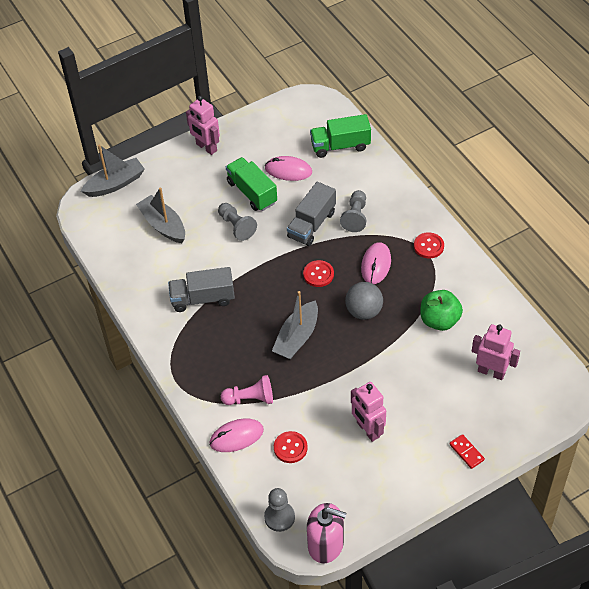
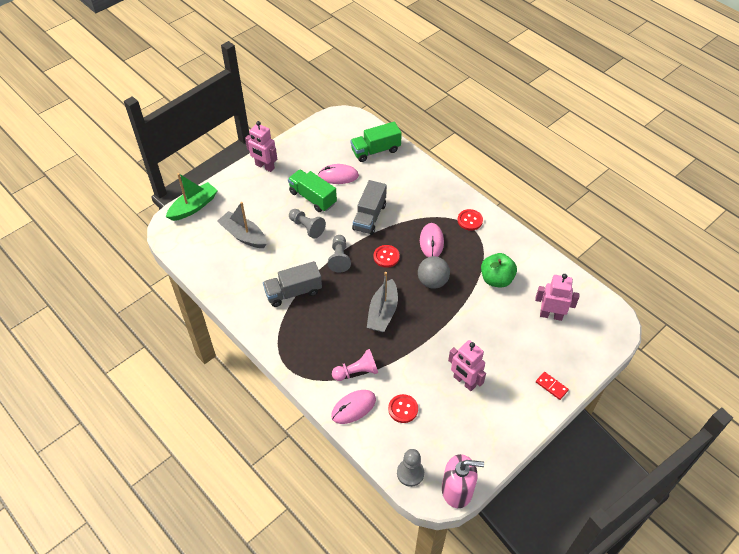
camera: 15 degrees left, 0 degrees up
(115, 184) = (193, 207): grey boat -> green boat
(355, 217) = (404, 205): grey pawn -> grey pawn (339, 258)

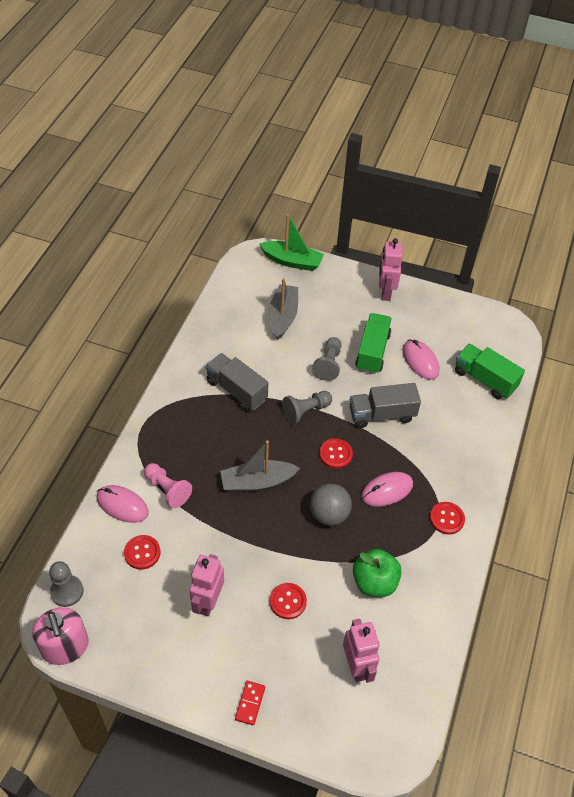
camera: 60 degrees right, 0 degrees up
(487, 333) = (288, 601): none -> red button

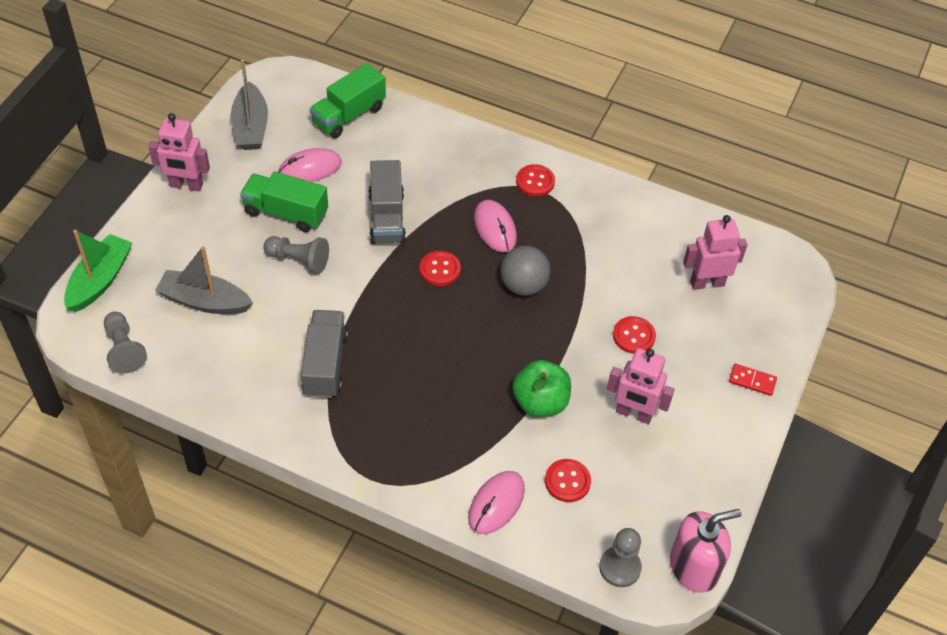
camera: 85 degrees left, 0 degrees up
(167, 489) = (476, 451): pink pawn -> none
(236, 390) = (325, 364): grey truck -> grey truck turned 135 degrees clockwise
(257, 482) = (473, 352): grey boat -> grey boat (251, 126)
(306, 411) = (371, 292): grey pawn -> grey pawn (124, 349)
(374, 582) = (611, 255): green apple -> green apple (540, 402)

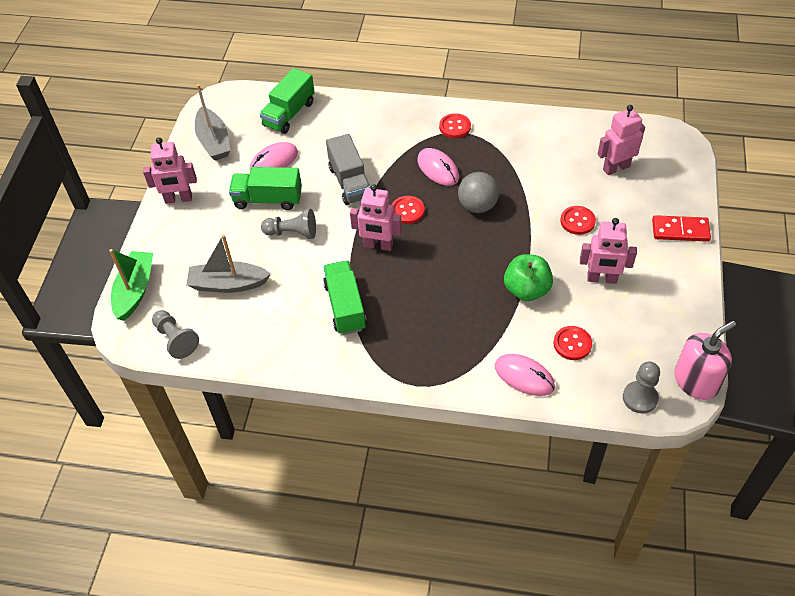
camera: 10 degrees left, 0 degrees up
(325, 364) = (345, 306): grey truck -> green truck
(390, 302) = (378, 245): none -> pink robot
(496, 504) = (524, 376): pink mouse -> pink mouse turned 75 degrees counterclockwise
(752, 381) = (680, 230): red domino -> red domino, size x1.53

